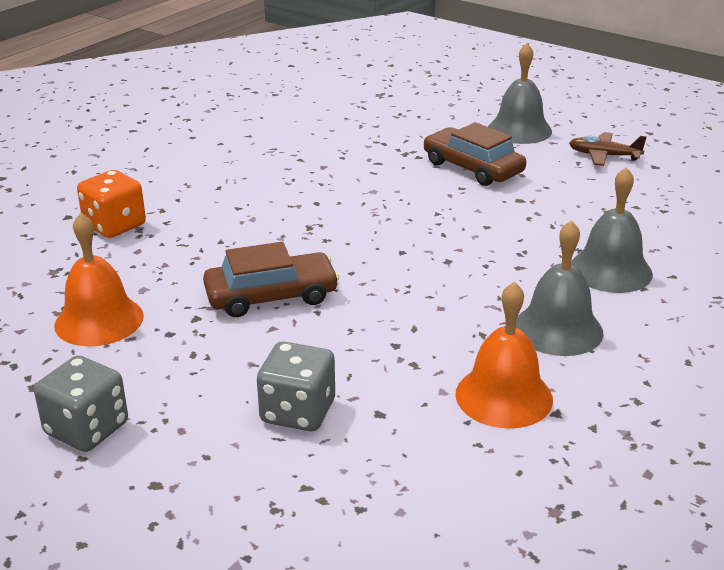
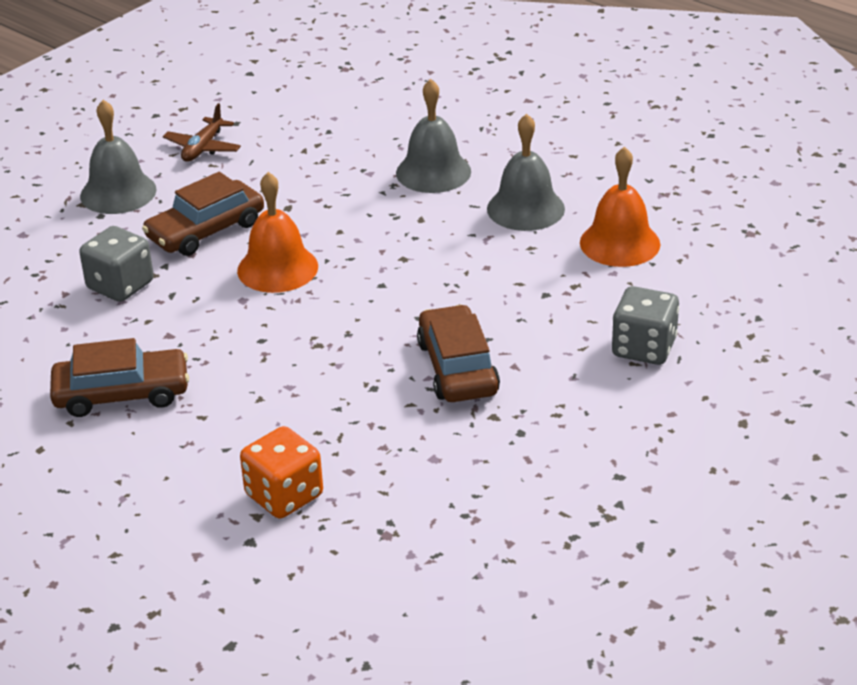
camera: 85 degrees left, 5 degrees up
(87, 429) = (673, 470): grey dice -> grey dice (120, 285)
(99, 320) = (494, 484): orange bell -> orange bell (277, 268)
(250, 156) = (122, 394): none -> brown car

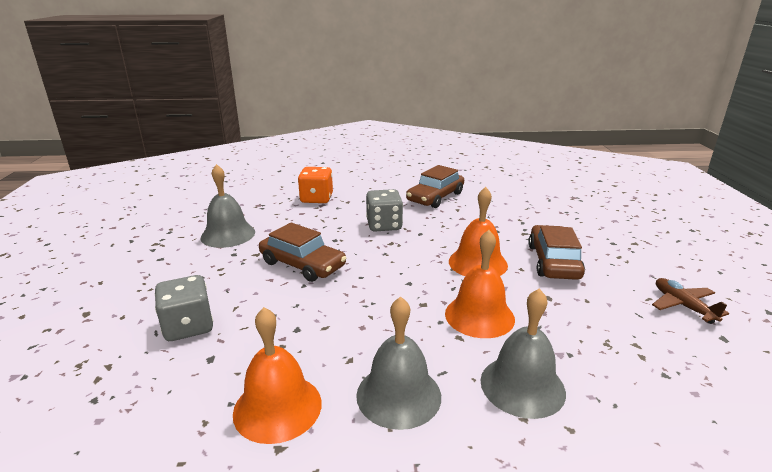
camera: 135 degrees right, 10 degrees down
(118, 192) = (638, 256): grey bell -> grey bell (228, 234)
(120, 285) = (525, 223): grey dice -> grey dice (384, 225)
(375, 224) = (479, 316): none -> orange bell

